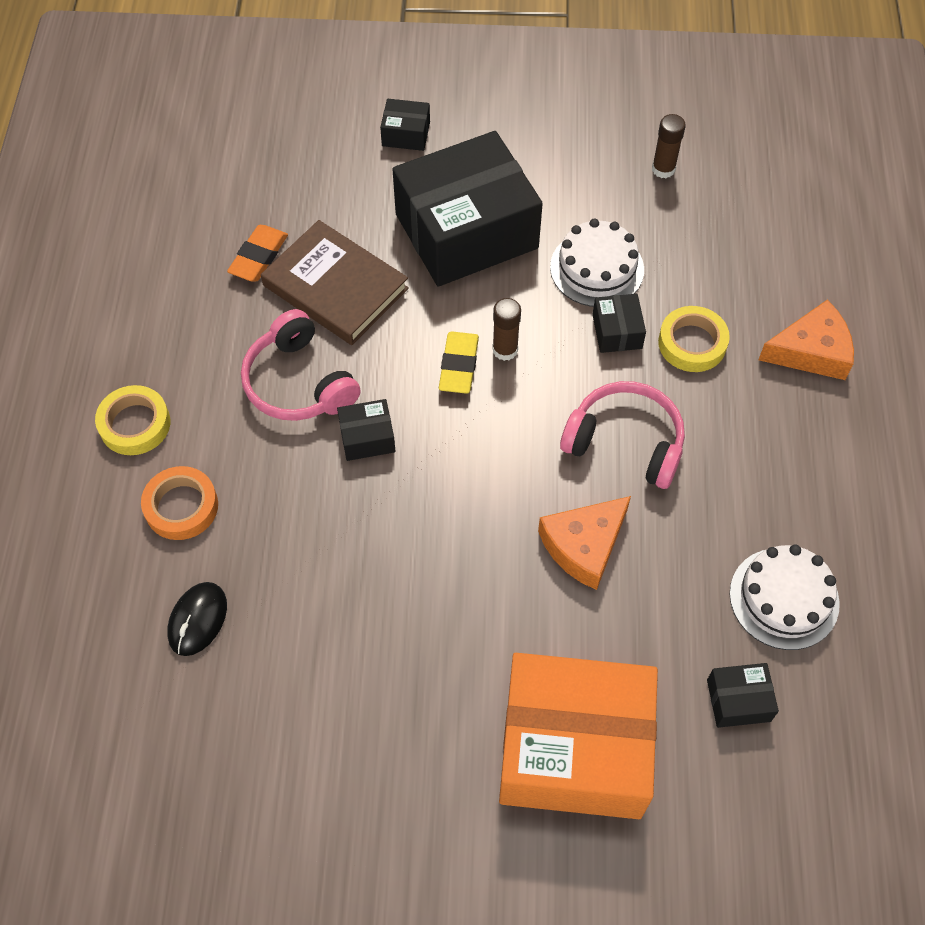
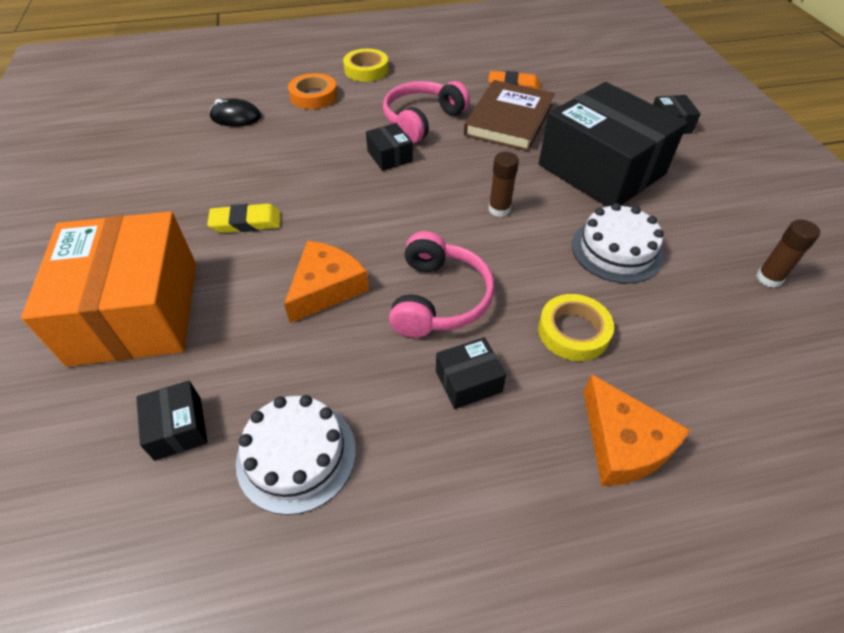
camera: 75 degrees right, 10 degrees down
(459, 365) = (471, 188): yellow eraser -> yellow eraser (246, 222)
(584, 546) = (326, 288): orange cheese -> orange cheese turned 90 degrees clockwise
(617, 331) = (556, 274): black box -> black box (468, 381)

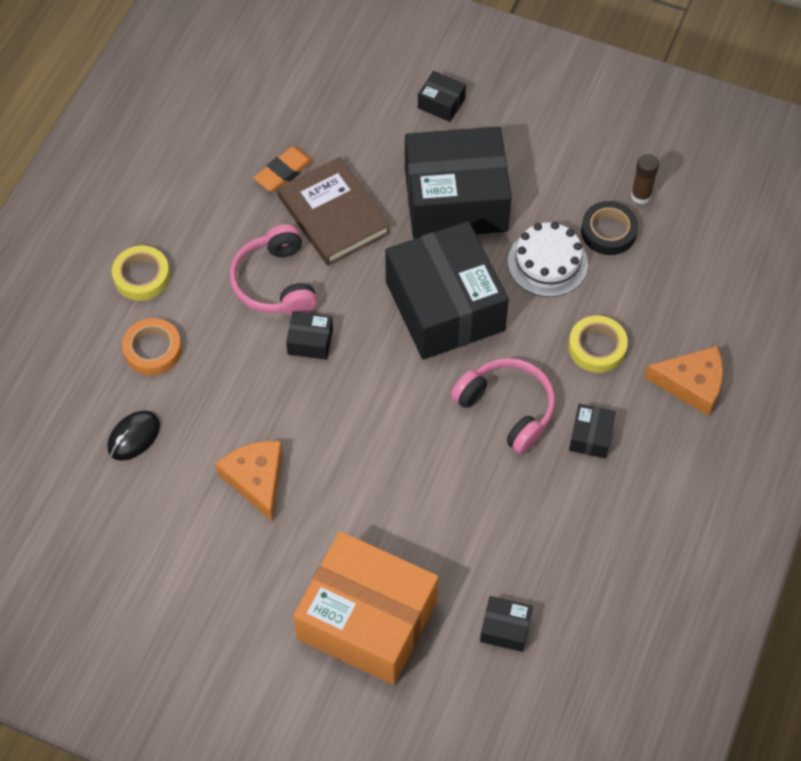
camera: 55 degrees left, 10 degrees up
(246, 222) = (316, 498): yellow eraser -> none
(296, 455) = (576, 566): white cake -> none
(326, 288) = (440, 477): orange cheese -> orange cheese (256, 479)
(499, 209) = (445, 306): brown glue stick -> black box
(701, 275) = (608, 231): none -> black tape

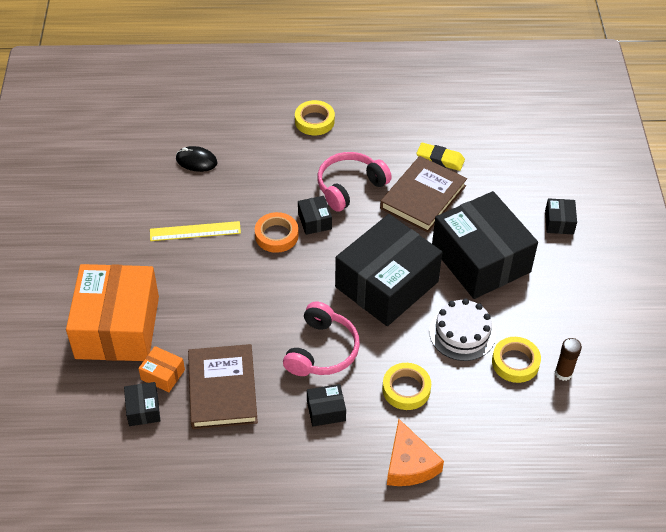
camera: 65 degrees right, 10 degrees down
(153, 350) = (263, 146): orange tape -> orange tape (276, 235)
(256, 479) = (195, 231): orange cheese -> yellow ruler
(284, 172) = (440, 159): orange eraser -> yellow eraser
(464, 590) = (163, 374): none -> orange box
(514, 532) = (222, 389): none -> brown book
(608, 231) = (515, 362): black tape -> yellow tape

